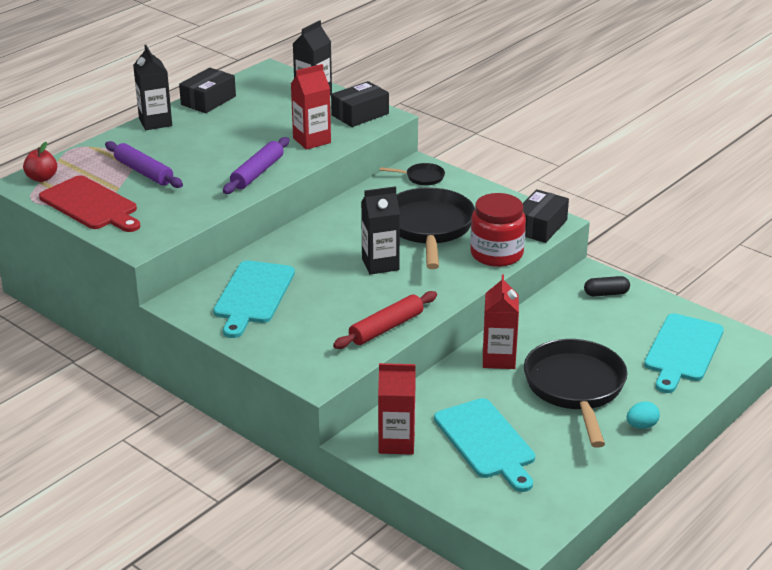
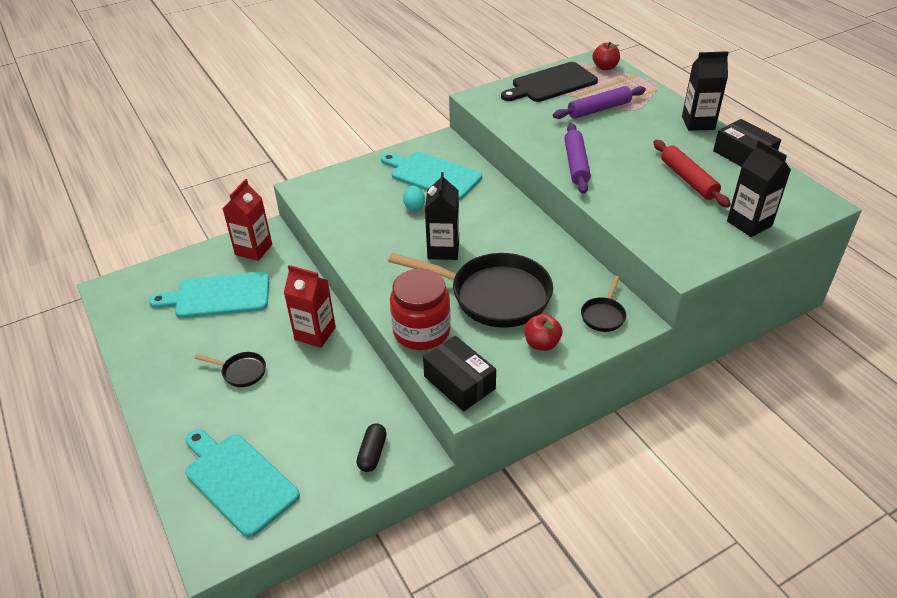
camera: 110 degrees right, 10 degrees up
(91, 205) = (551, 84): red cutting board -> black cutting board
(257, 173) = (576, 164): purple rolling pin -> purple rolling pin turned 45 degrees clockwise
(312, 140) = (635, 205): red carton -> none
(360, 114) = (692, 248): black box -> none
(386, 328) = (344, 233): red rolling pin -> red rolling pin (688, 179)
(472, 199) = (541, 343): none -> red apple
(575, 388) = (241, 372): black pan -> black pan, size x0.44
(641, 426) = (161, 399): turquoise egg -> turquoise egg (414, 207)

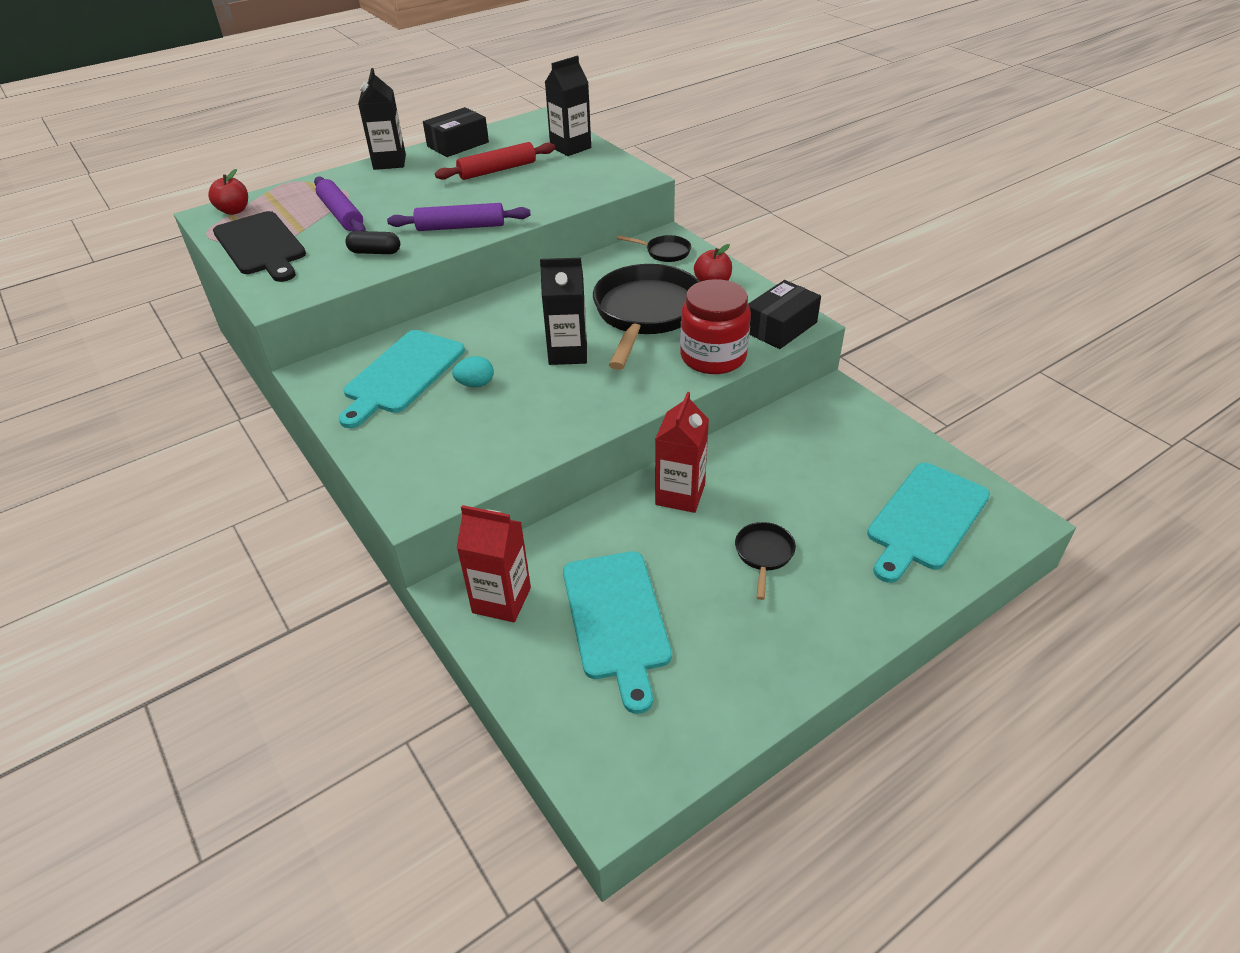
camera: 95 degrees left, 0 degrees up
(372, 453) = (847, 422): black capsule -> black capsule (375, 252)

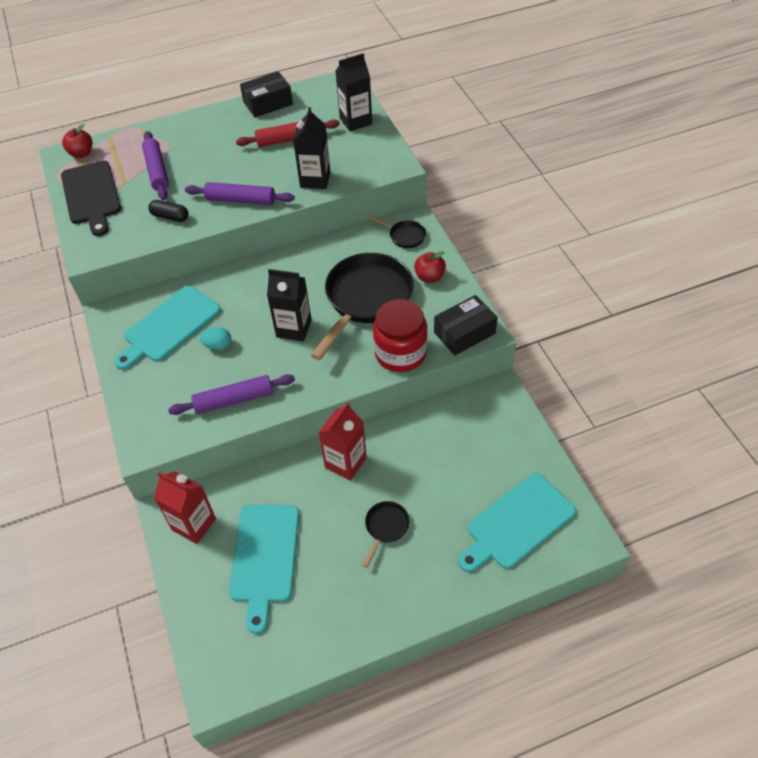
camera: 15 degrees right, 10 degrees up
(389, 162) = (209, 116): black carton -> black carton (315, 179)
(519, 435) = (234, 400): none -> purple rolling pin

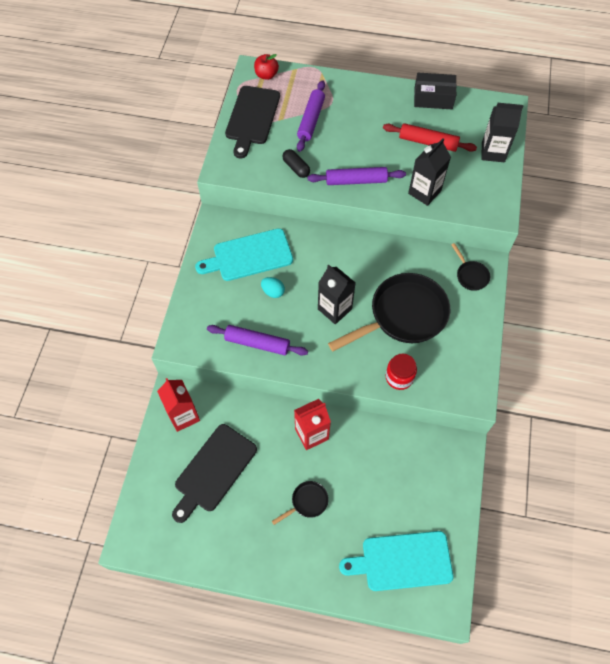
camera: 30 degrees right, 10 degrees up
(240, 200) = (356, 181): purple rolling pin -> purple rolling pin turned 45 degrees counterclockwise
(264, 557) = (213, 470): turquoise cutting board -> black cutting board
(400, 353) = (399, 377): red jar -> red jar, size x0.63
(429, 277) = (465, 324): red apple -> none
(464, 333) = (459, 389): black box -> none

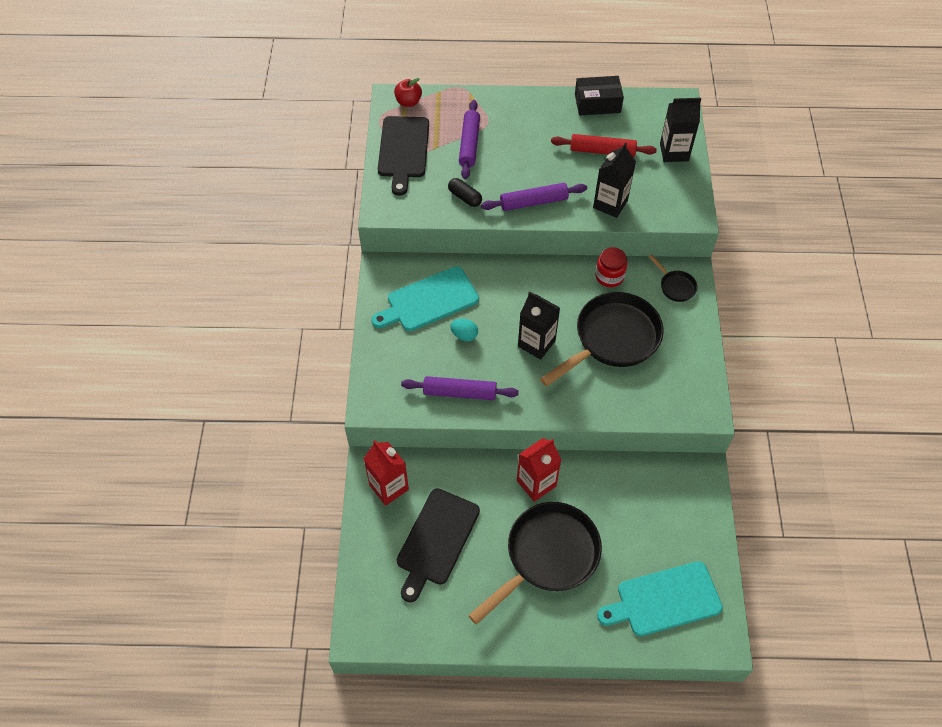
camera: 10 degrees left, 5 degrees down
(307, 502) = (547, 556): black pan -> black pan, size x2.28
(399, 377) = (622, 404): red jar -> red jar (609, 276)

